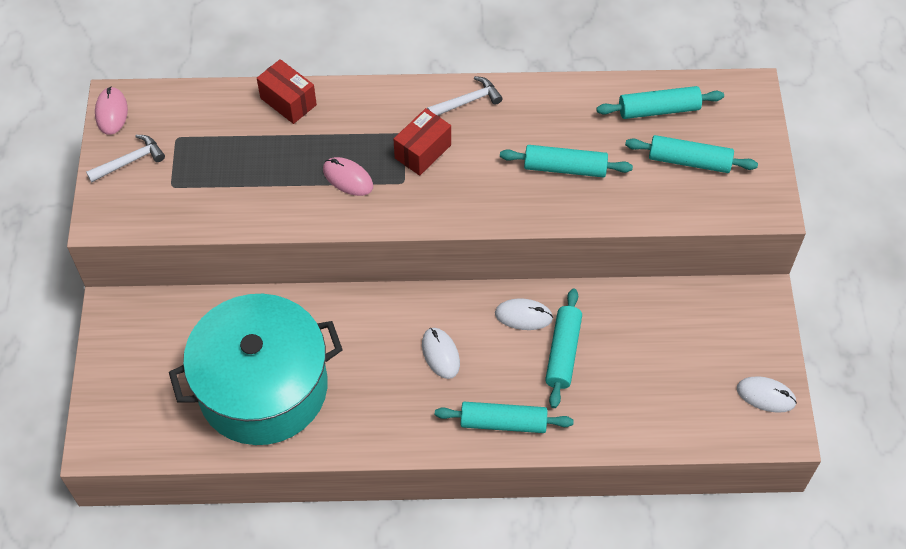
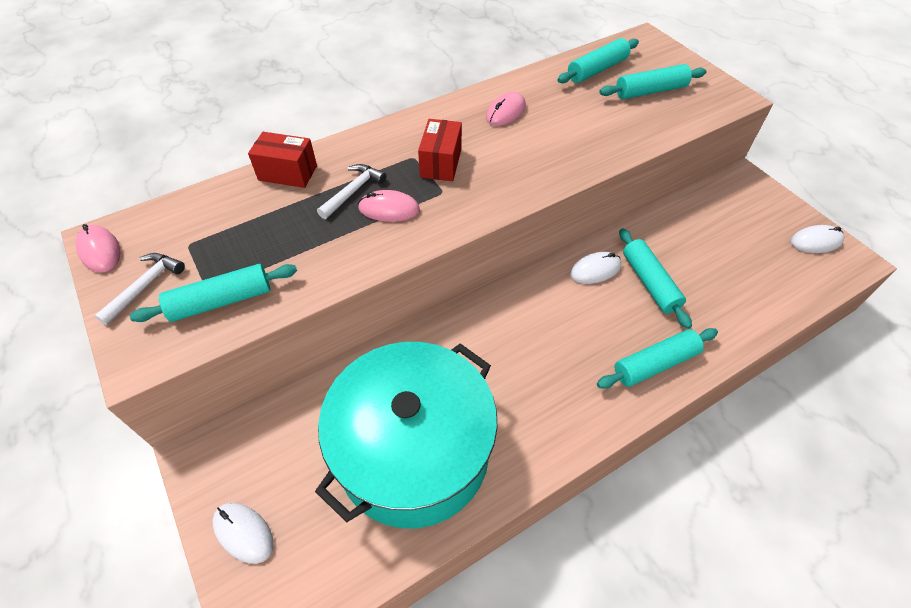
camera: 30 degrees left, 5 degrees down
(440, 354) = (555, 333): white mouse -> white mouse (243, 533)
(467, 101) = (449, 116): white hammer -> white hammer (353, 191)
(524, 121) = (506, 112): none -> pink mouse
(565, 168) = (566, 130): turquoise rolling pin -> turquoise rolling pin (221, 301)

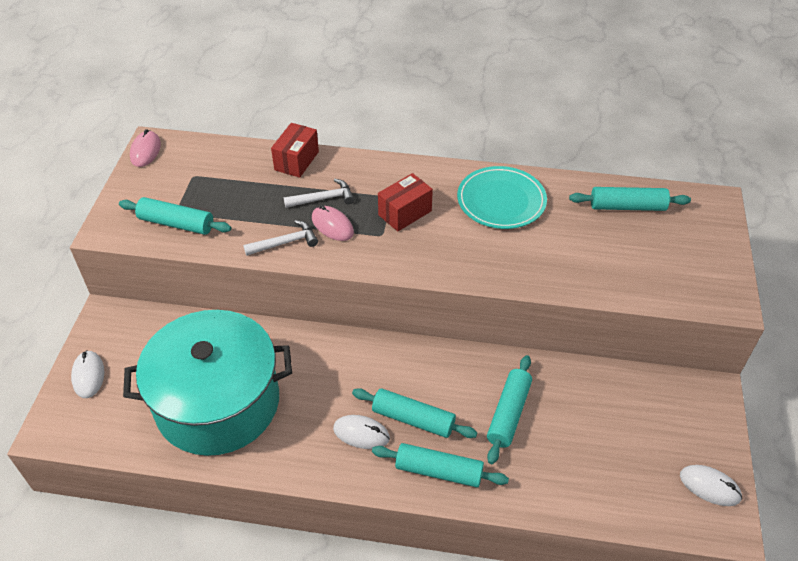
camera: 40 degrees right, 5 degrees down
(145, 286) = (147, 188): white hammer -> white hammer (285, 242)
(288, 173) = (296, 161): red box -> red box turned 60 degrees clockwise
(506, 112) = (501, 201): pink mouse -> turquoise plate
(595, 270) = (476, 374): white mouse -> white mouse (361, 433)
(650, 91) = (652, 251): turquoise rolling pin -> turquoise rolling pin (413, 419)

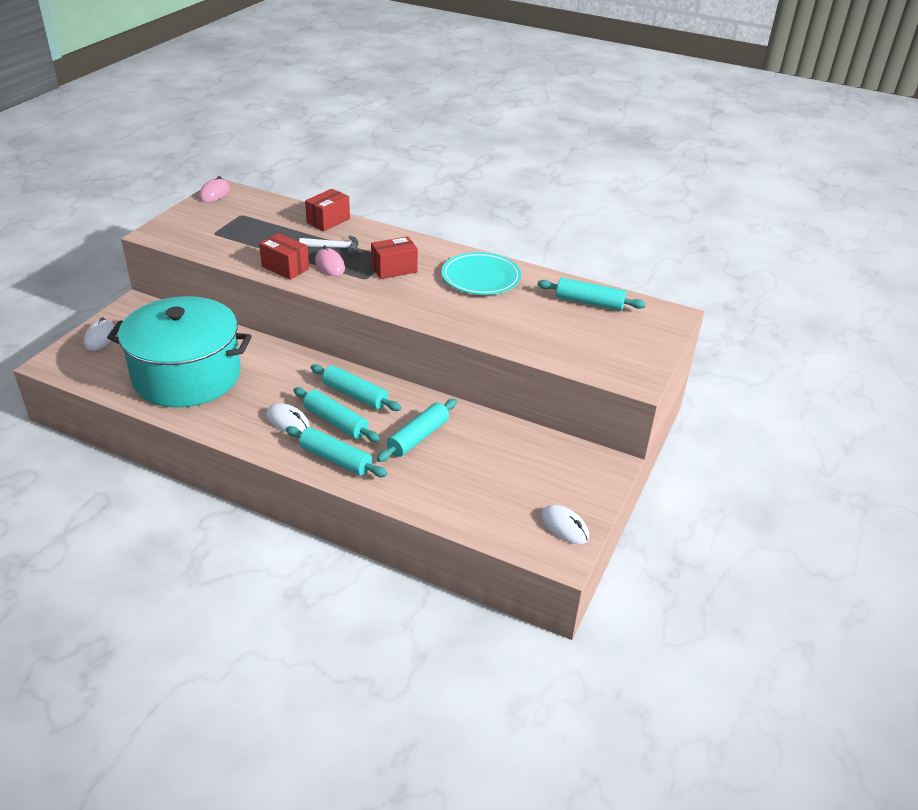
camera: 15 degrees right, 10 degrees down
(176, 223) = (209, 240): turquoise rolling pin -> turquoise rolling pin (355, 395)
(285, 242) = (285, 268): white hammer -> red box

